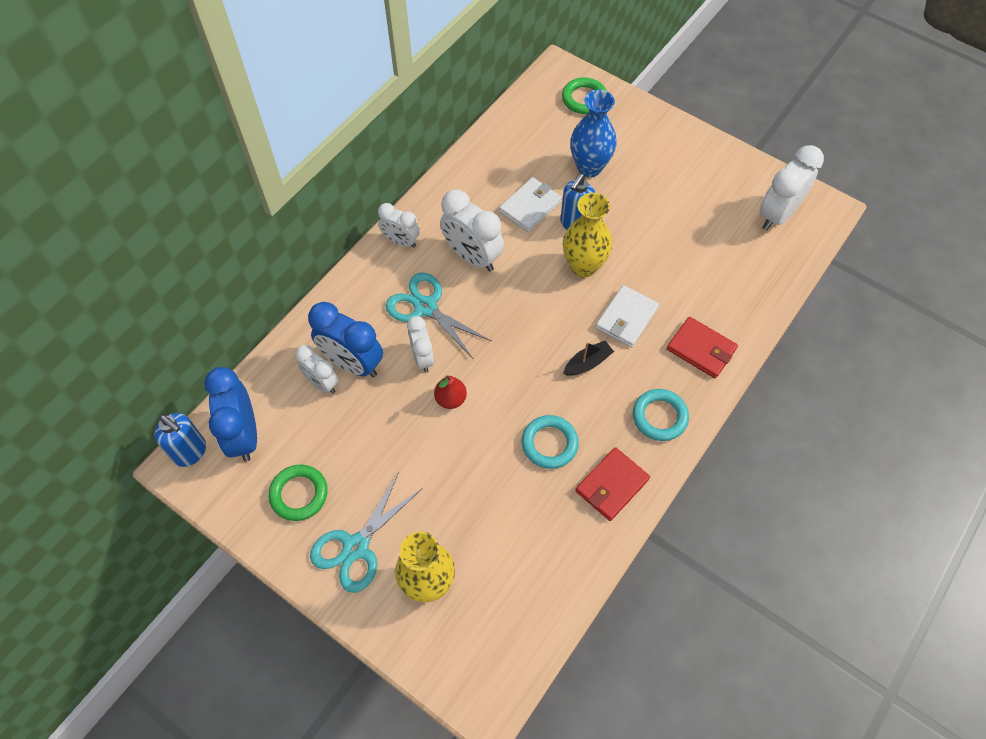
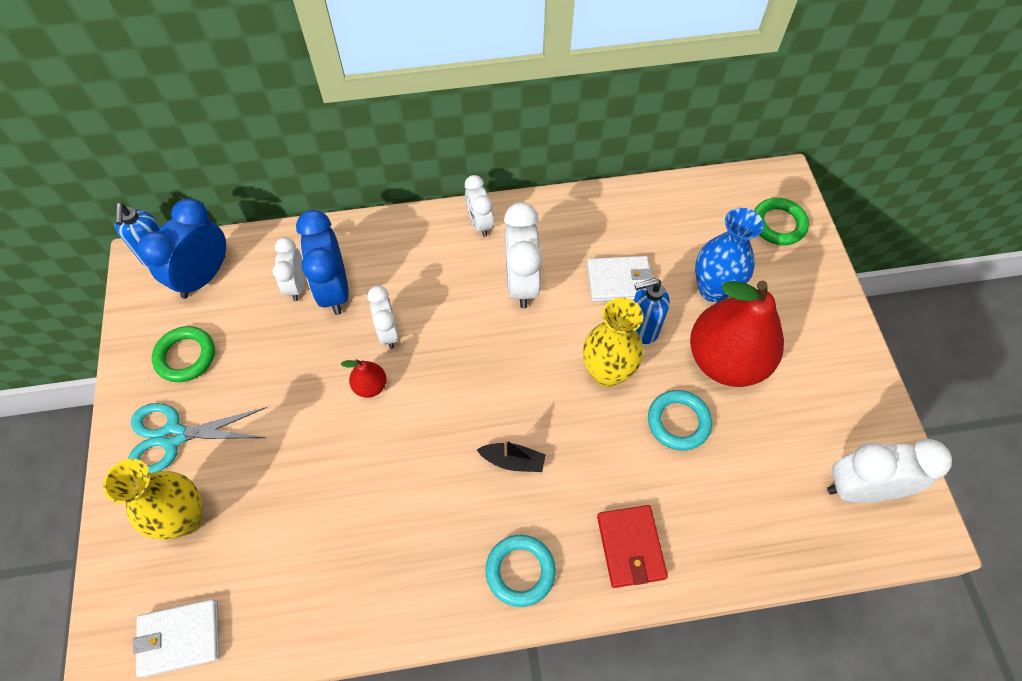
camera: 45 degrees right, 0 degrees up
(422, 358) = (388, 332): white clock -> white clock turned 135 degrees clockwise
(426, 307) = (437, 293): turquoise scissors -> none
(549, 443) = (401, 500): turquoise ring -> turquoise ring (678, 422)
(611, 485) = (409, 589): red wallet -> none
(626, 318) = (593, 453): white wallet -> white wallet (180, 638)
(640, 203) = (726, 360): none -> red pear

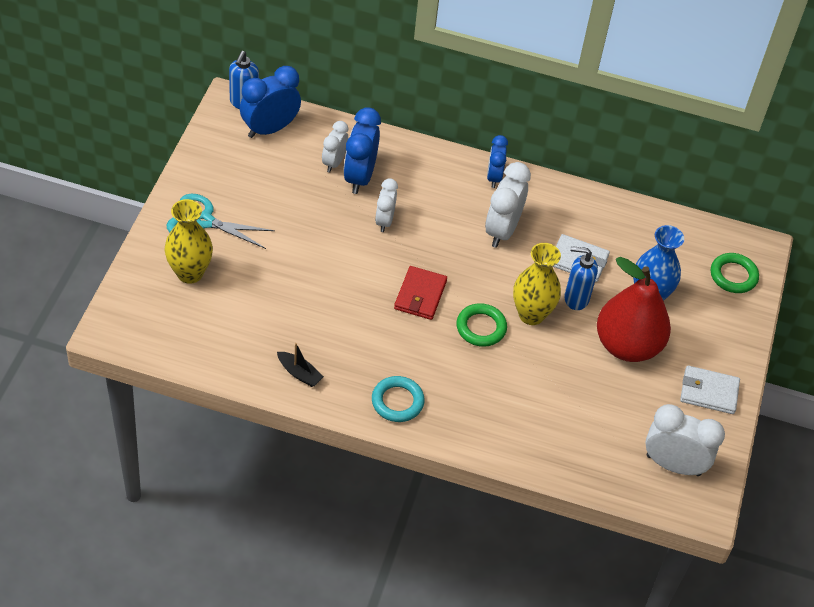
camera: 20 degrees right, 10 degrees down
(180, 638) = (157, 337): white wallet -> white wallet (708, 392)
(185, 356) = (233, 175): green ring -> green ring (481, 327)
(370, 386) = (354, 249): red pear -> none
(480, 223) = (494, 177): white clock -> blue clock
(513, 461) = (429, 337): black boat -> black boat (299, 373)
(630, 547) = (482, 423): red wallet -> red wallet (420, 295)
(678, 422) = (565, 367): turquoise ring -> none

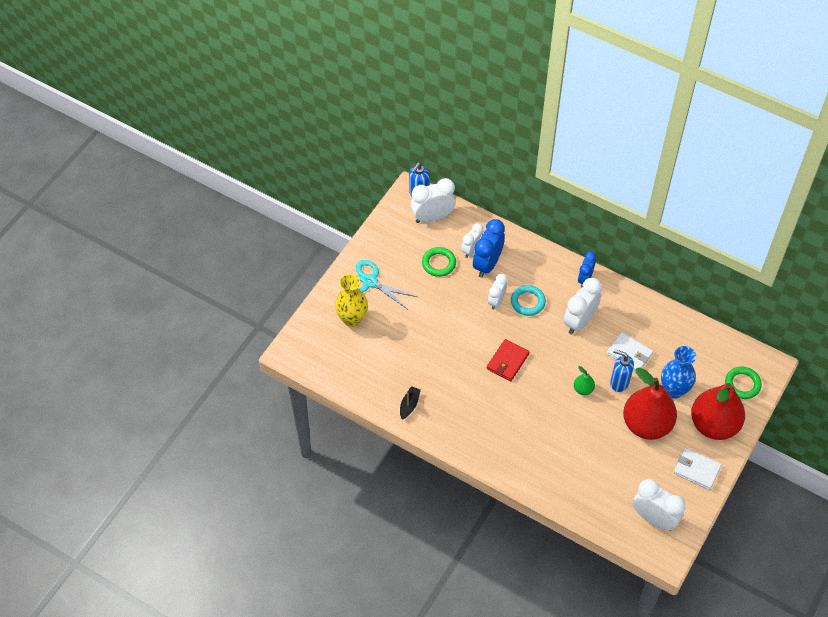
camera: 20 degrees right, 5 degrees up
(270, 129) = (432, 217): blue clock -> white clock
(299, 373) = (409, 405): black boat -> black boat turned 120 degrees counterclockwise
(397, 401) = (471, 437): turquoise ring -> turquoise ring (527, 302)
(481, 327) = (544, 393): green ring -> green ring (438, 263)
(531, 314) = (583, 389): yellow vase -> green pear
(713, 331) = (713, 425): none -> red pear

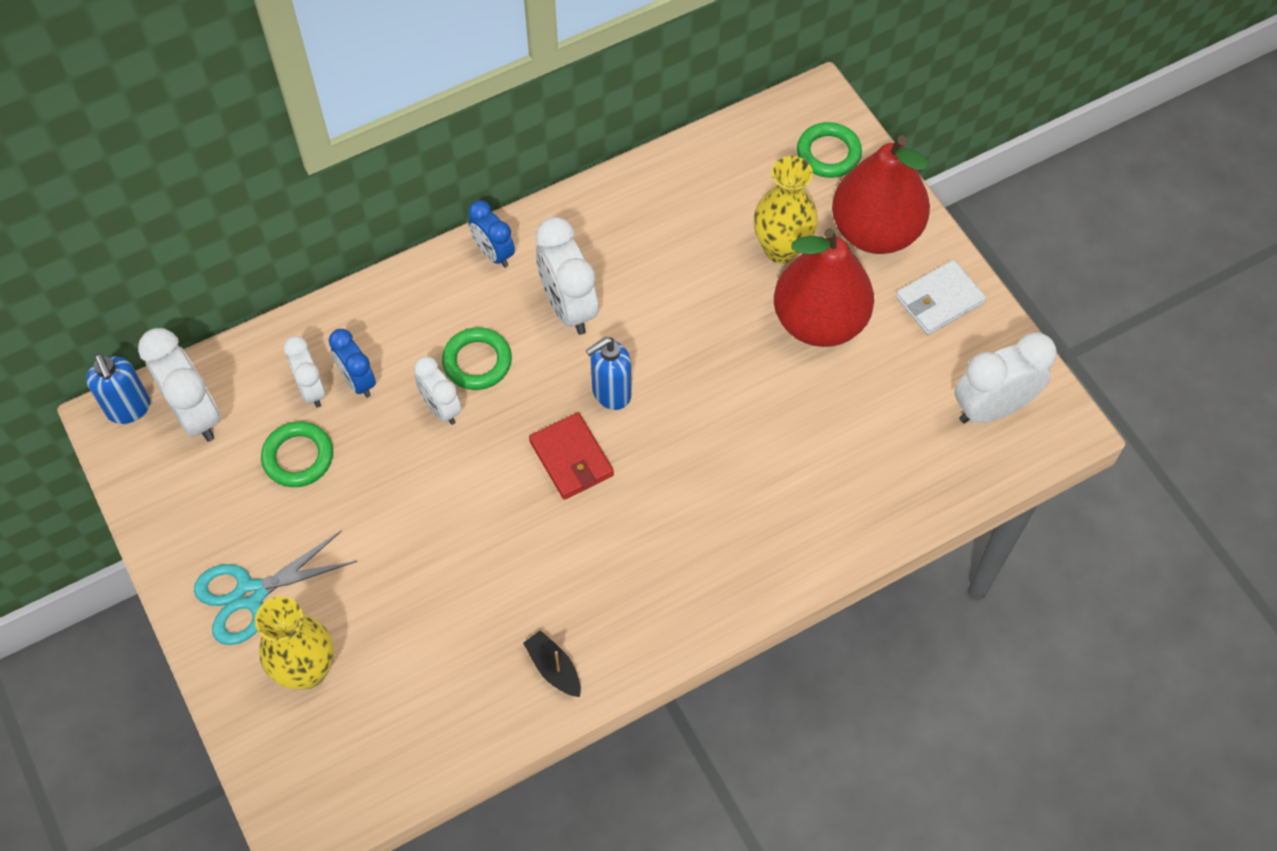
camera: 60 degrees left, 5 degrees up
(432, 217) = (195, 414): white clock -> white clock turned 135 degrees clockwise
(487, 264) = (358, 381): blue clock -> blue clock, size x0.62
(527, 302) = (477, 362): turquoise ring -> green ring
(583, 389) = (698, 374): green pear -> none
(619, 382) = (719, 316): blue soap dispenser -> blue soap dispenser (611, 393)
(629, 354) = (676, 271): white wallet -> none
(674, 390) = (781, 249): blue vase -> yellow vase

